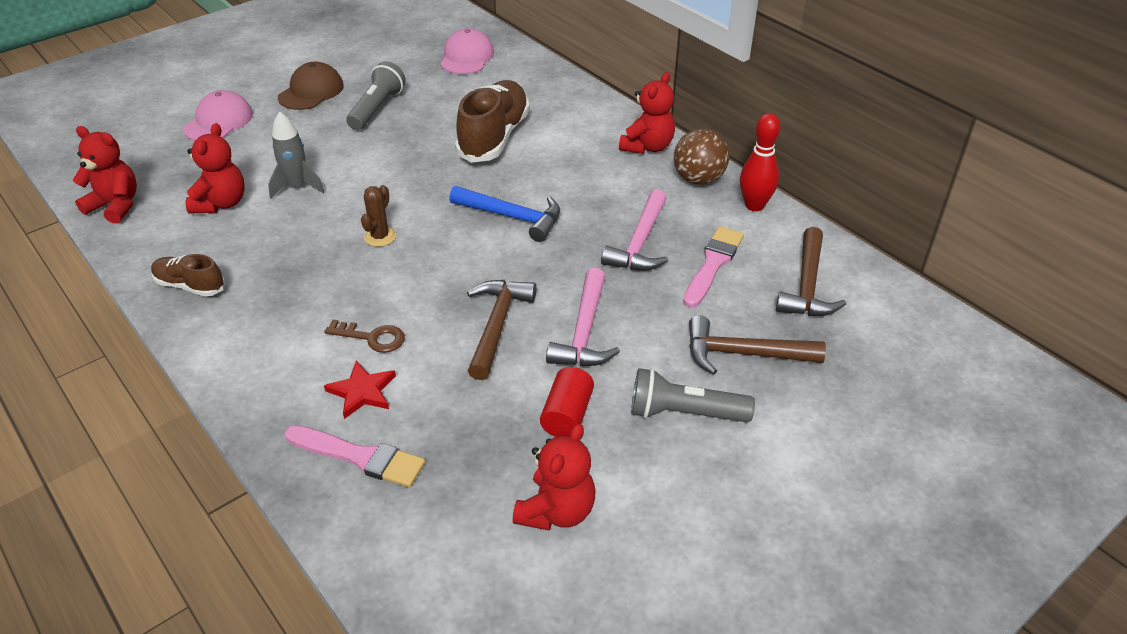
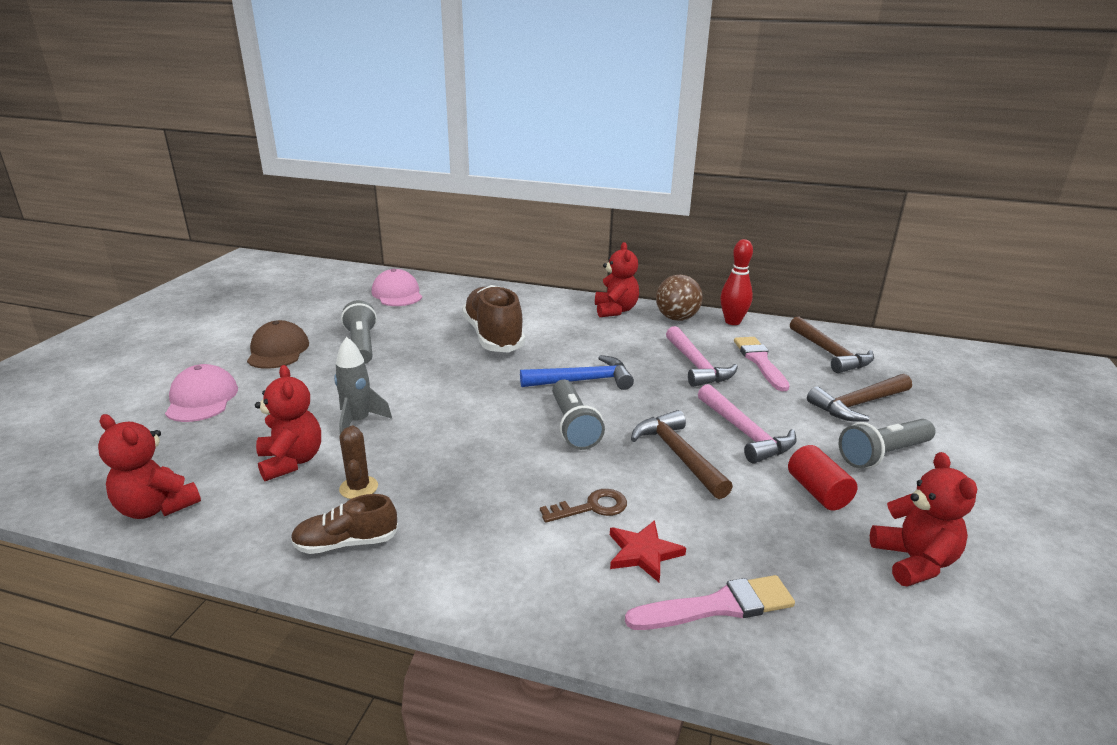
camera: 35 degrees left, 15 degrees down
(115, 206) = (156, 507): red teddy bear -> red teddy bear turned 135 degrees counterclockwise
(380, 237) = (491, 431): brown cactus -> brown cactus (358, 488)
(448, 260) = (573, 426): none -> grey flashlight

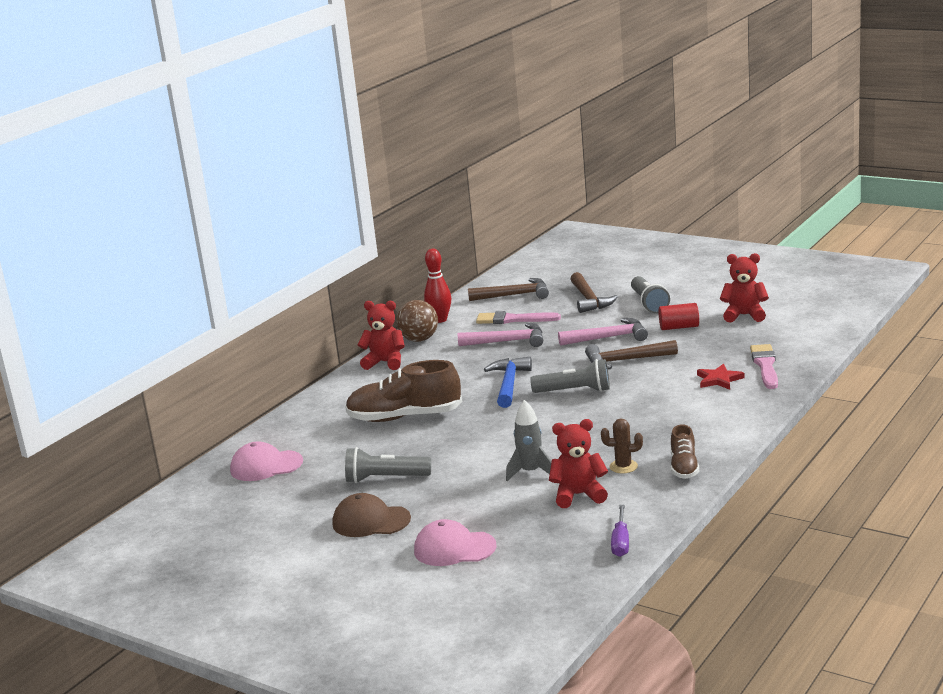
camera: 70 degrees left, 5 degrees down
(156, 507) = (621, 542): red teddy bear -> purple screwdriver
(591, 507) = (672, 391): brown key -> none

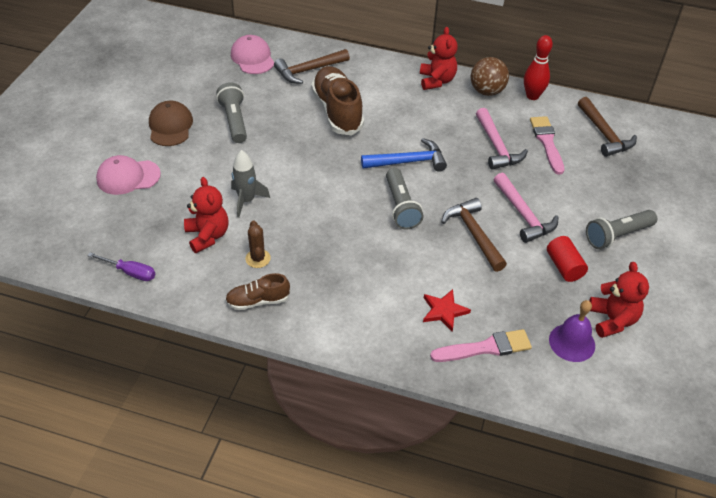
camera: 70 degrees right, 25 degrees up
(454, 548) = (128, 177): pink cap -> pink cap turned 90 degrees counterclockwise
(589, 299) = (612, 188): brown hammer -> brown hammer (309, 70)
(621, 542) = (130, 272): purple screwdriver -> purple screwdriver turned 150 degrees counterclockwise
(765, 332) = (572, 342): none -> purple bell

